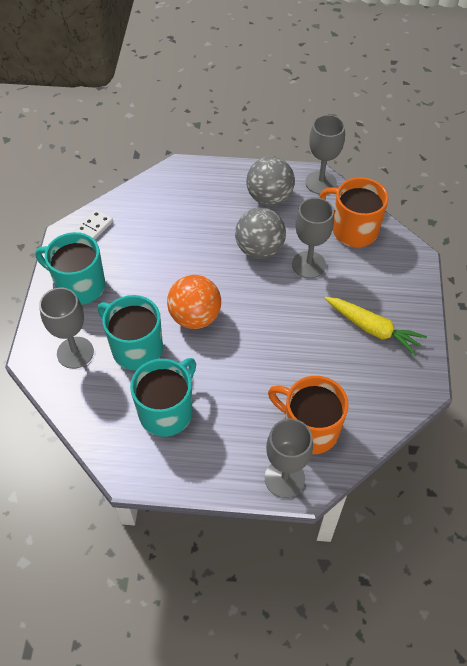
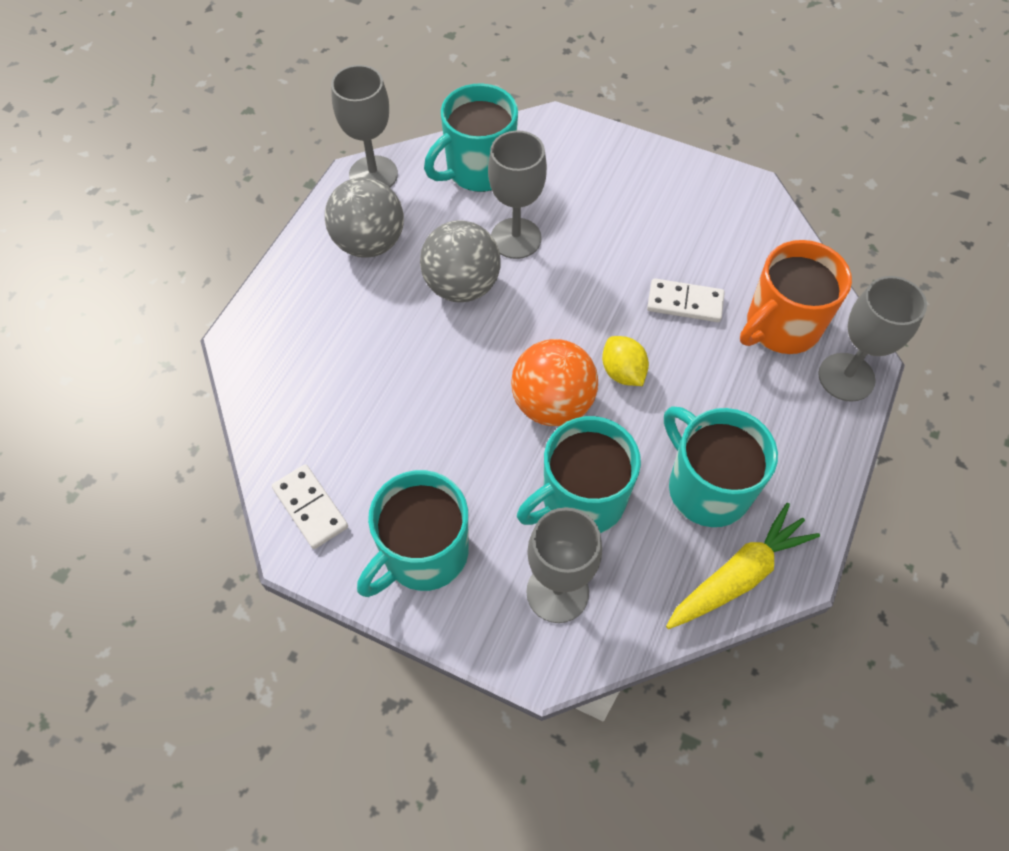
camera: 70 degrees left, 5 degrees up
(233, 347) = (622, 372): none -> yellow lemon
(302, 368) = (685, 302): none -> white domino
(353, 230) = (478, 170): orange mug -> turquoise mug
(373, 329) = (650, 207): yellow carrot -> yellow carrot (738, 575)

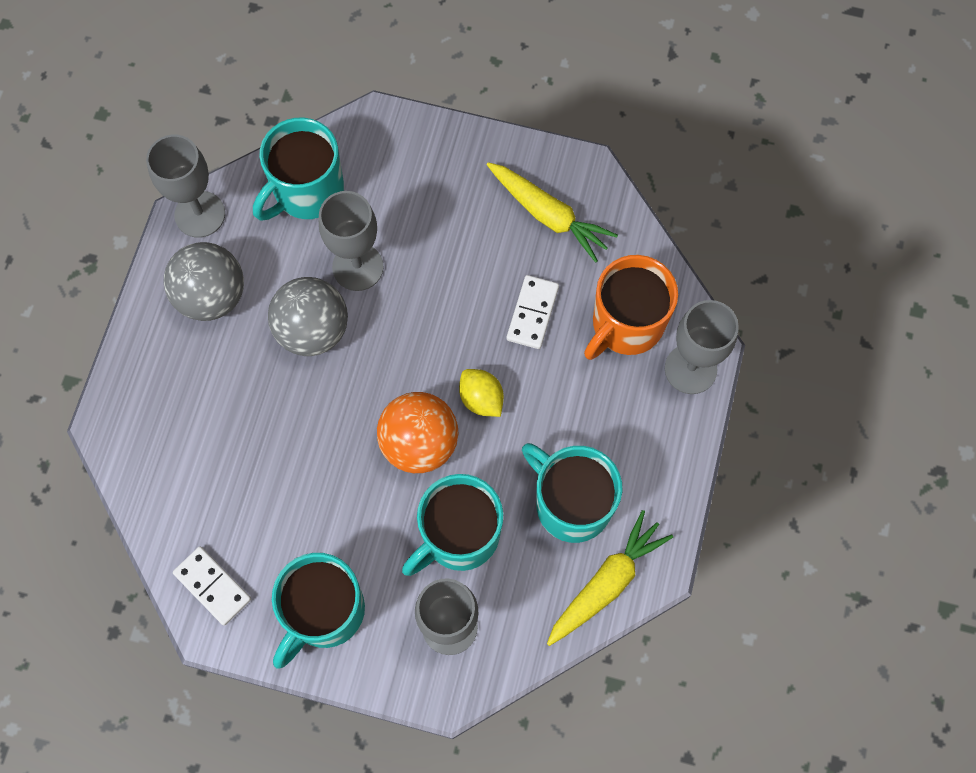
camera: 10 degrees left, 10 degrees up
(685, 302) = (532, 313): white domino -> white domino turned 75 degrees counterclockwise
(710, 221) = (548, 215): none -> yellow carrot

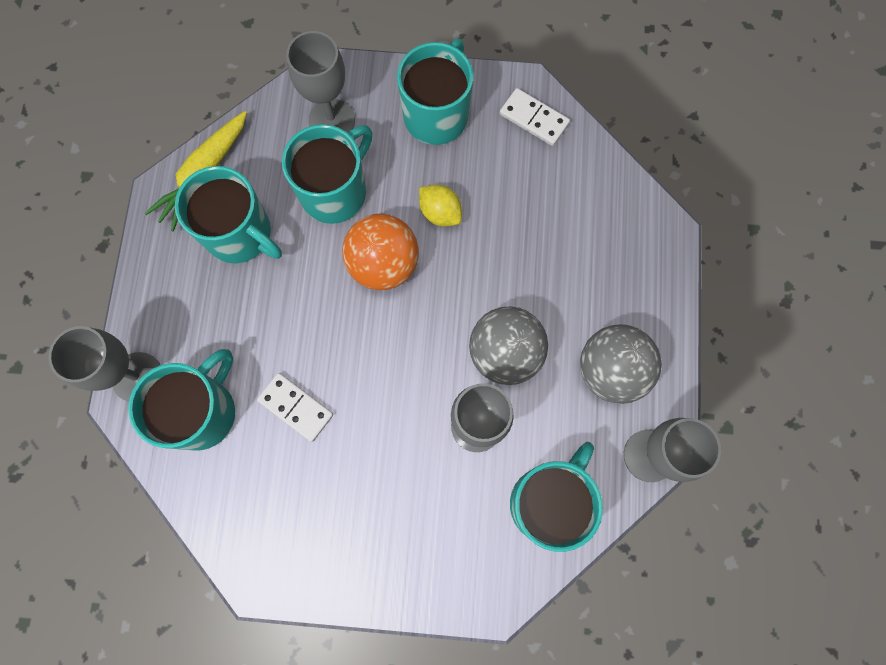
camera: 170 degrees right, 5 degrees up
(481, 399) = (333, 314): yellow lemon -> yellow lemon (440, 212)
(532, 313) = (296, 407): white domino -> white domino turned 60 degrees counterclockwise
(548, 215) = (292, 519): yellow carrot -> none
(626, 324) = (202, 412): orange mug -> turquoise mug

